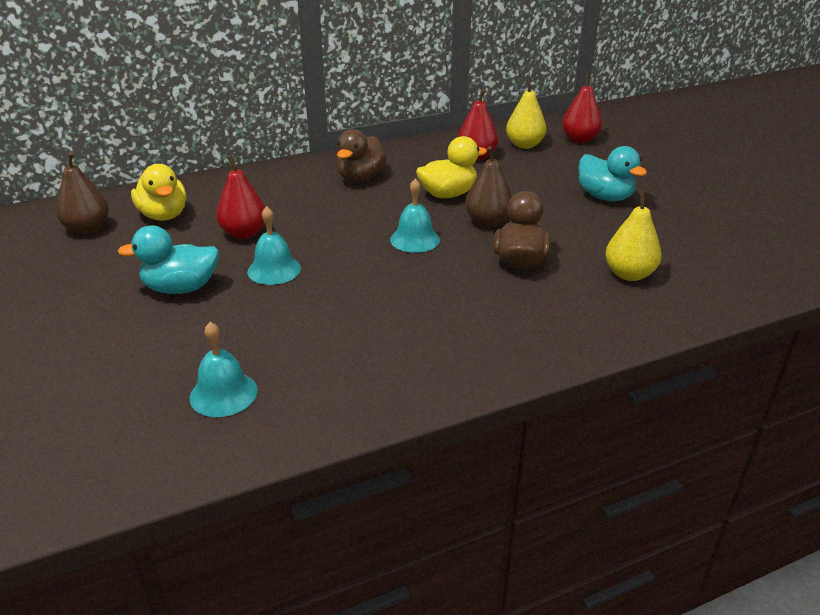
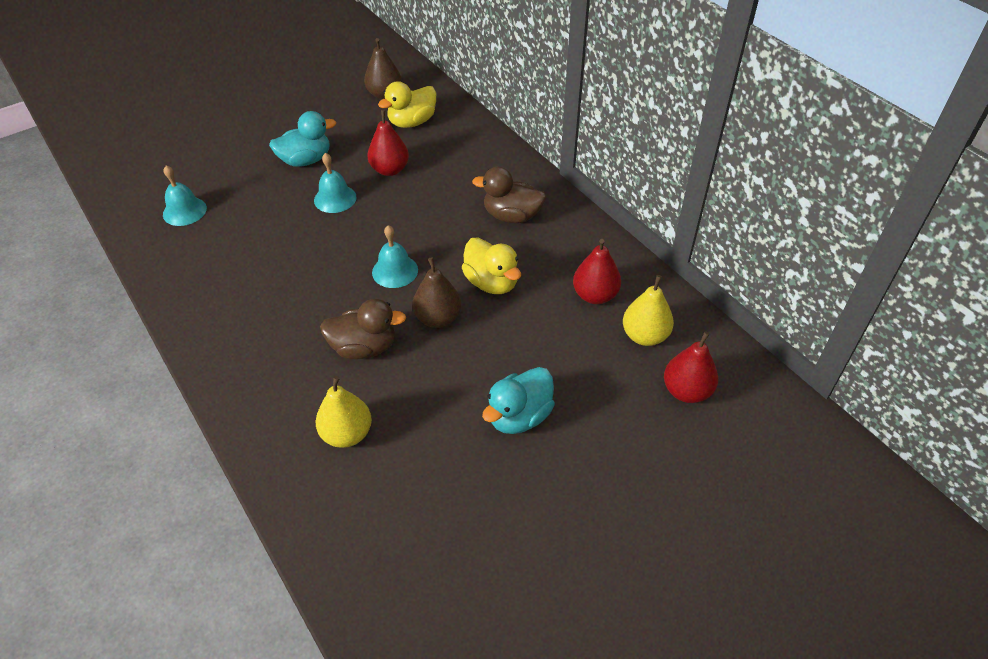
camera: 80 degrees right, 15 degrees up
(181, 288) = (306, 160): turquoise duck -> turquoise duck turned 90 degrees clockwise

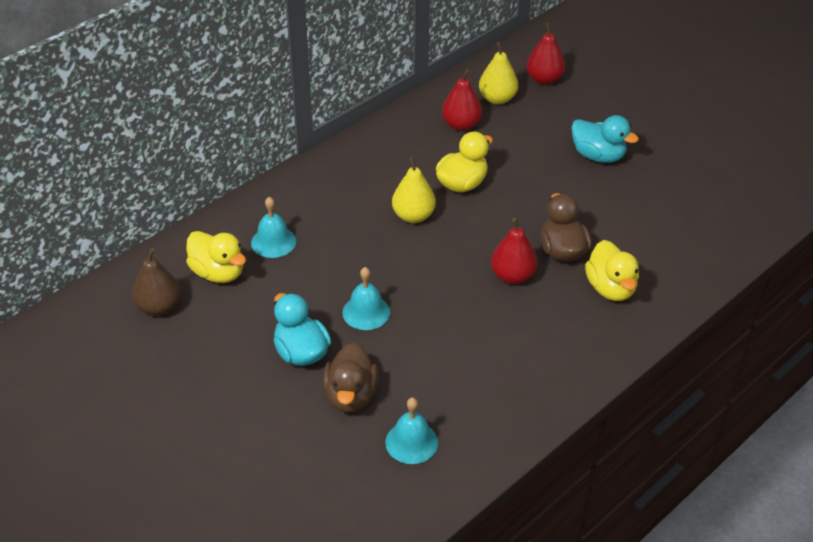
camera: 100 degrees left, 5 degrees down
(295, 377) = (610, 288): none -> yellow duck
(347, 434) = (652, 245): yellow pear -> yellow pear (413, 216)
(390, 170) = (310, 277): red pear -> red pear (512, 276)
(395, 271) = (464, 247): turquoise bell -> turquoise bell (273, 242)
(438, 318) = (514, 211): brown pear -> none
(512, 216) = (370, 180): brown duck -> brown duck (350, 396)

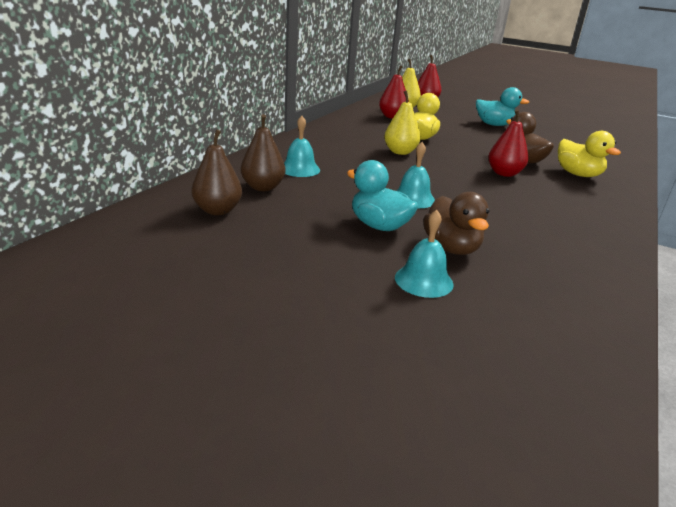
camera: 20 degrees left, 15 degrees down
(218, 273) = (263, 187): yellow duck -> brown pear
(411, 442) = (539, 272): turquoise bell -> turquoise bell (423, 280)

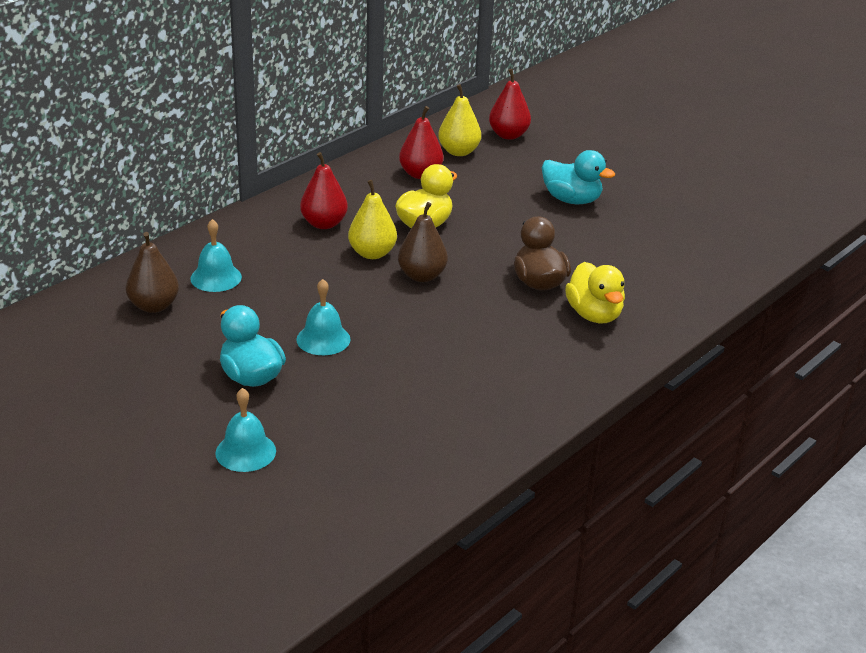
camera: 15 degrees right, 5 degrees up
(218, 210) = (86, 338): brown pear -> brown pear (422, 276)
(451, 248) = (309, 415): brown duck -> none
(504, 173) = (485, 305): red pear -> red pear (324, 224)

